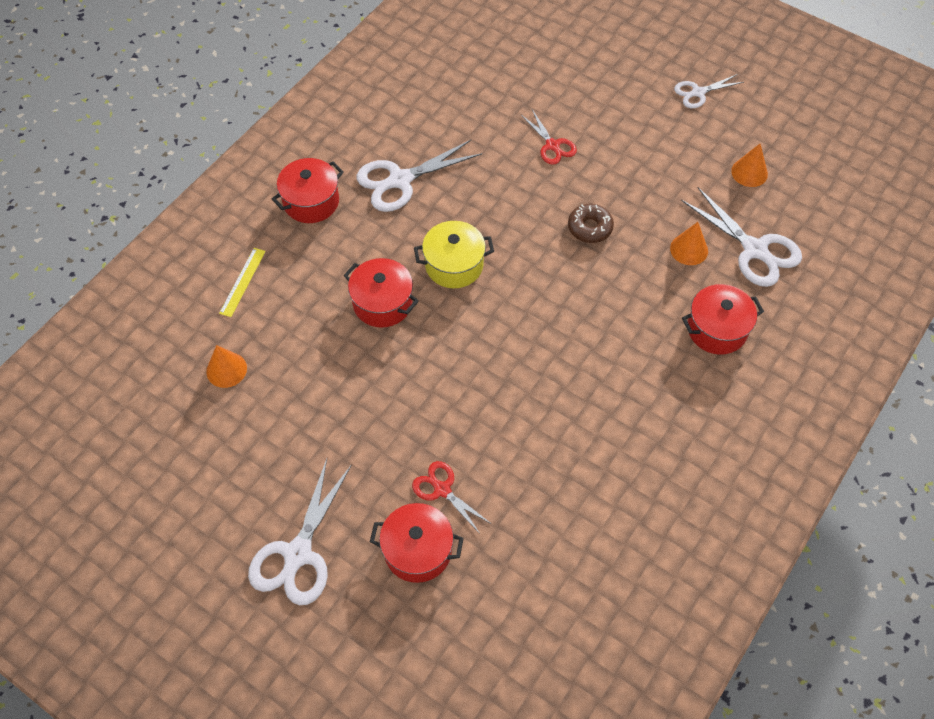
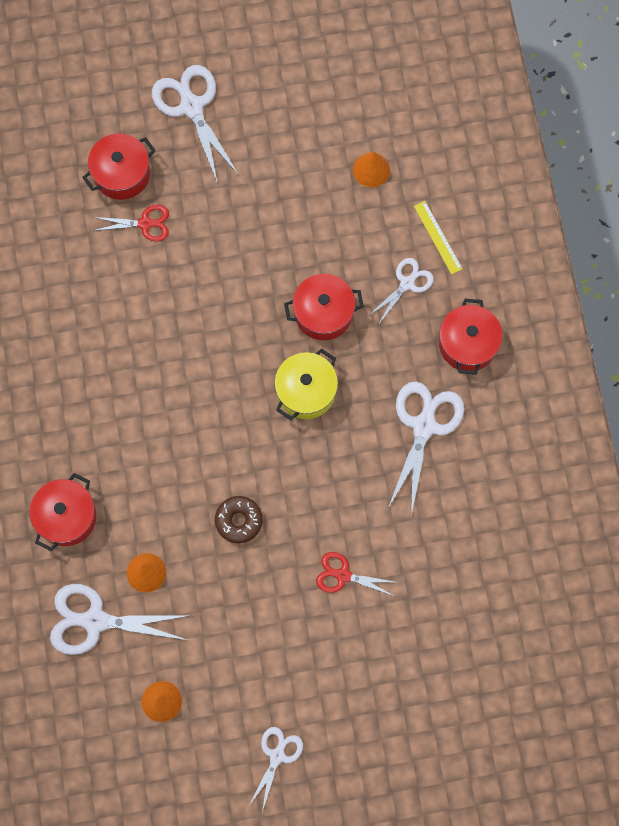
camera: 135 degrees right, 15 degrees up
(302, 271) = (407, 283): none -> white scissors

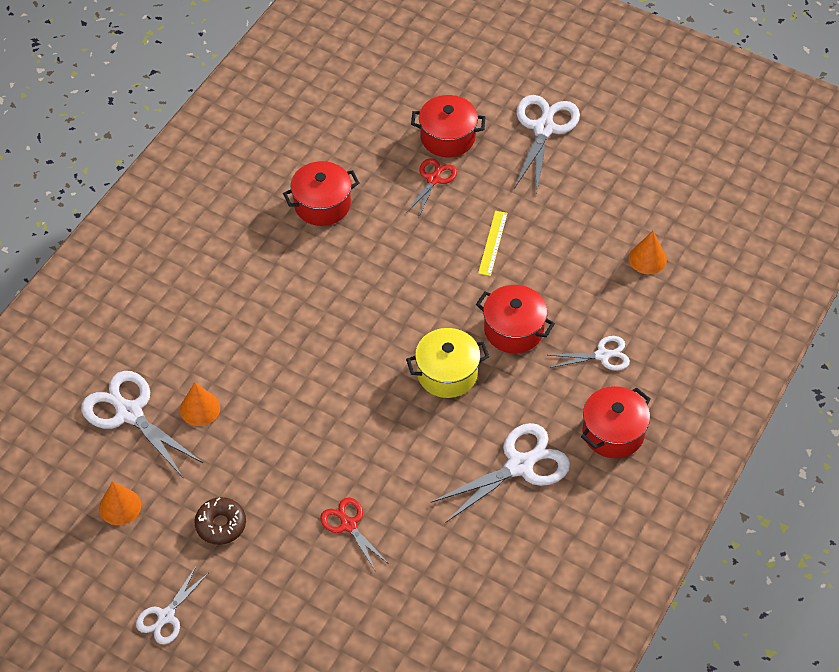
camera: 40 degrees right, 20 degrees down
(66, 517) = (181, 328): red pot -> red pot (322, 204)
(145, 223) = (433, 179): red scissors -> red scissors turned 105 degrees counterclockwise
(239, 521) = (305, 425): brown donut -> brown donut (221, 525)
(277, 756) = (166, 616): white scissors -> white scissors turned 150 degrees clockwise
(438, 237) = (659, 340): yellow ruler -> yellow ruler (492, 243)

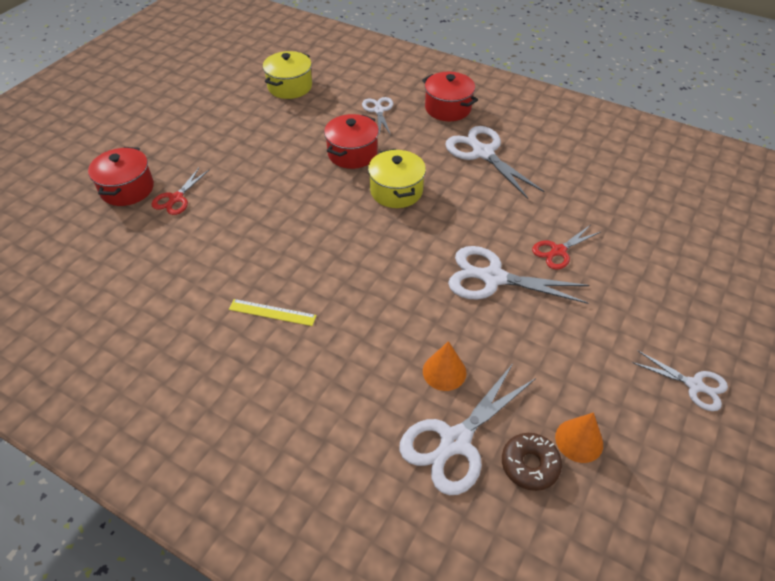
camera: 90 degrees left, 5 degrees down
(221, 525) = (580, 345): brown donut -> brown donut (529, 465)
(322, 204) = (186, 278): red pot -> none
(433, 179) = (176, 198): red scissors -> red scissors turned 90 degrees counterclockwise
(492, 243) = (259, 163): yellow ruler -> yellow ruler (272, 312)
(543, 129) = (139, 132): white scissors -> white scissors (493, 278)
(647, 259) = (290, 87): orange cone -> yellow pot

